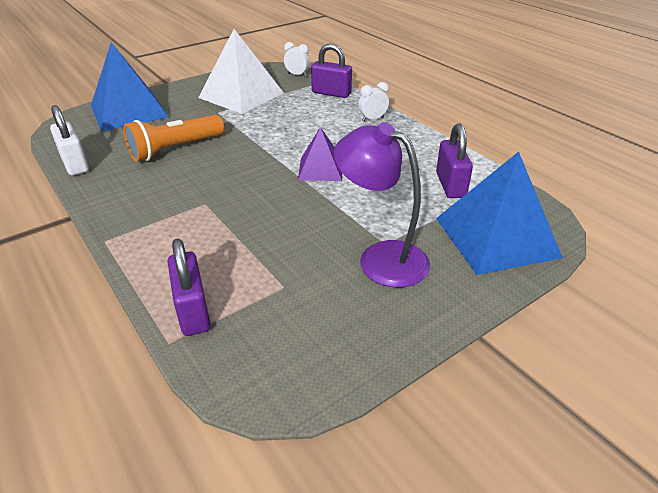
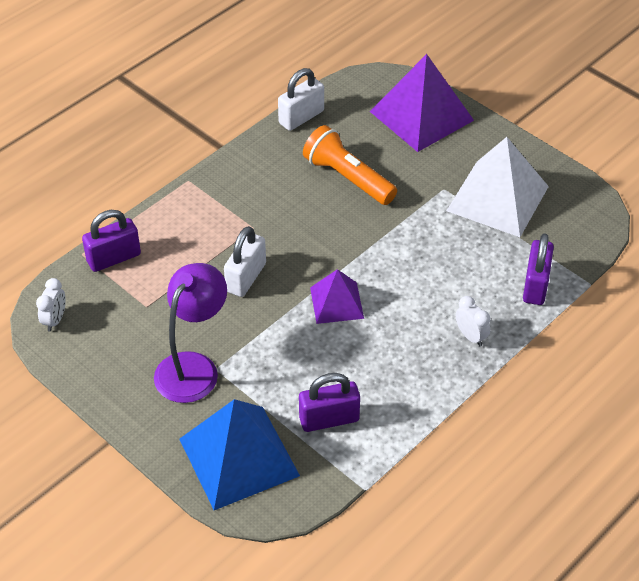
camera: 80 degrees right, 10 degrees up
(128, 111) = (421, 115): blue pyramid -> purple pyramid
(270, 214) = (246, 277): none -> white padlock
(297, 75) = (583, 240): white clock -> white clock (55, 320)

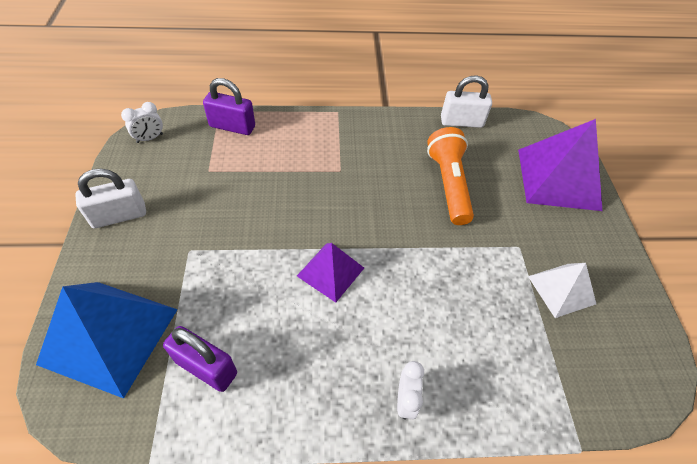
camera: 40 degrees right, 5 degrees up
(193, 367) = (177, 236): purple lamp -> none
(246, 277) = (292, 201): white padlock -> white padlock (119, 216)
(497, 198) = (561, 289): white pyramid -> white pyramid, size x0.57
(535, 285) = (520, 402): purple padlock -> none

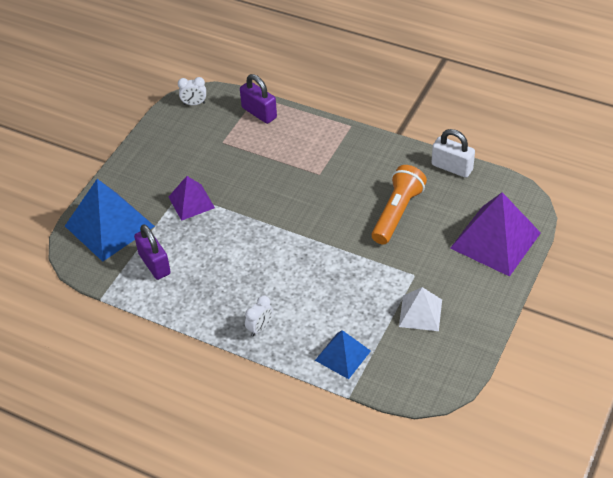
camera: 35 degrees right, 5 degrees down
(119, 216) = (147, 154): white padlock -> none
(330, 271) = (264, 240): purple pyramid -> purple pyramid (191, 202)
(528, 389) = (342, 355): none -> blue pyramid

